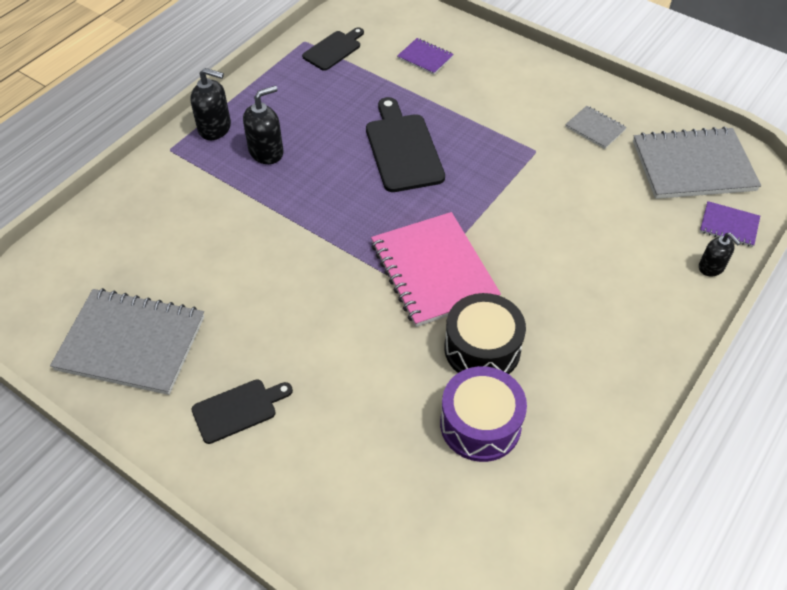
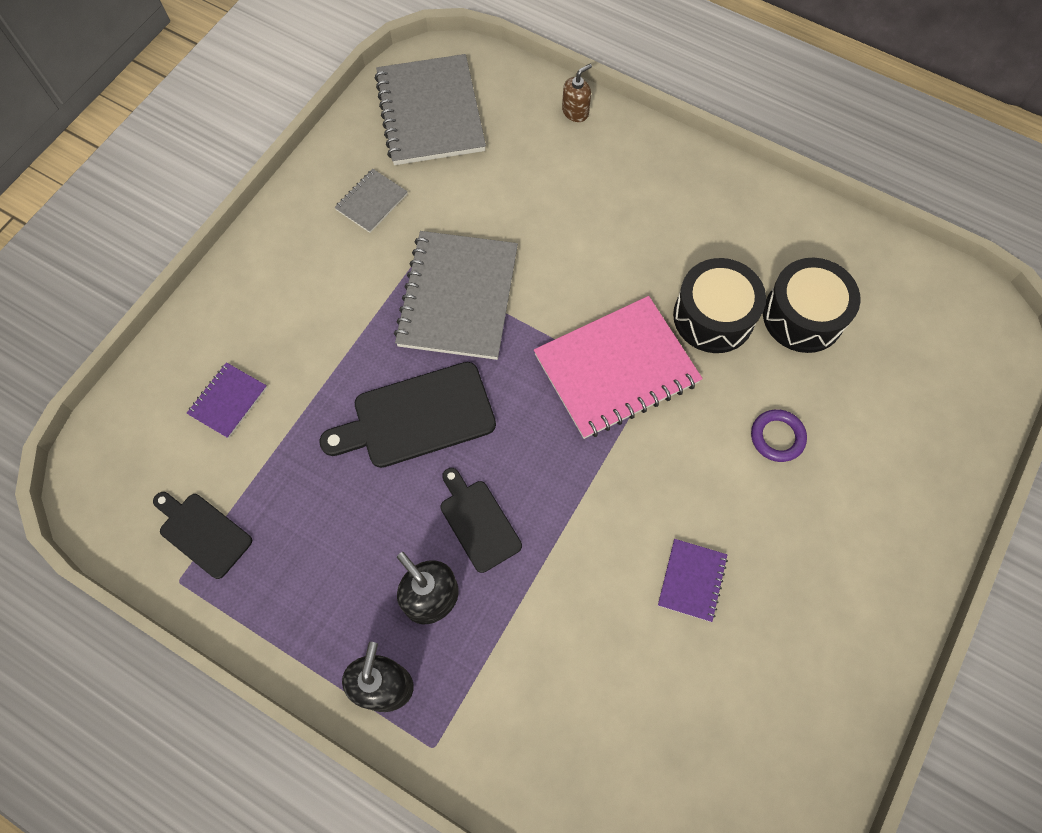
camera: 95 degrees left, 15 degrees up
(131, 343) = (780, 709): grey notebook -> grey notebook (457, 297)
(238, 409) = (841, 557): black cutting board -> black cutting board (478, 522)
(356, 380) = (777, 437): none -> purple ring
(480, 424) = (803, 316): purple drum -> black drum
(711, 267) = (575, 112): black soap dispenser -> brown soap dispenser
(729, 225) = (516, 91): purple notebook -> purple notebook (692, 580)

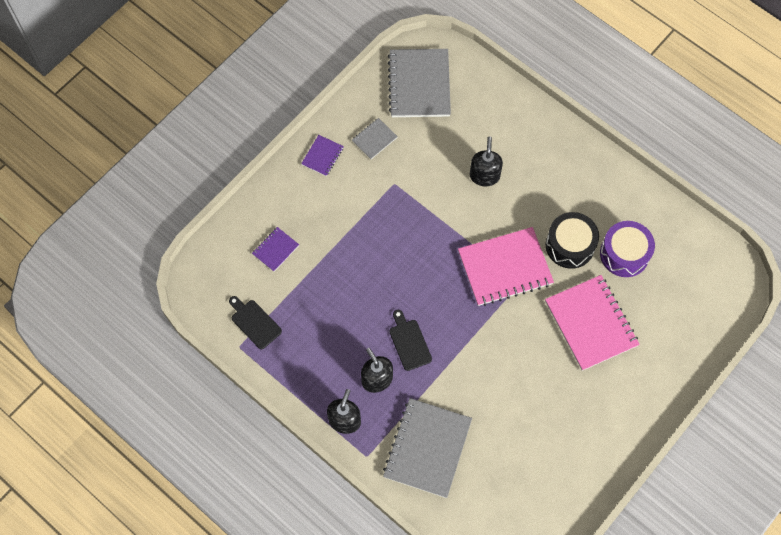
camera: 10 degrees right, 0 degrees up
(417, 417) = (383, 277): black cutting board -> none
(457, 297) = (418, 208): grey notebook -> grey notebook (427, 448)
(555, 230) = (484, 176): none -> black soap dispenser
(575, 112) = (511, 98): brown soap dispenser -> none
(692, 580) = (524, 395): purple notebook -> purple notebook (322, 156)
(777, 437) = (591, 323): purple ring -> pink notebook
(803, 316) = (624, 254): black drum -> purple drum

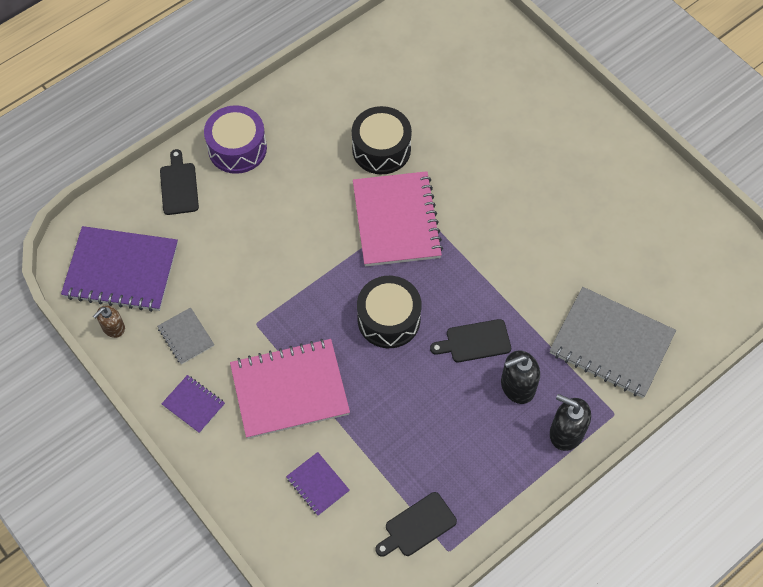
camera: 80 degrees left, 5 degrees down
(372, 91) = (113, 328): none -> brown soap dispenser
(416, 276) = (389, 319): none -> black drum
(419, 84) = (121, 271): grey notebook -> purple notebook
(484, 176) = (270, 220): black soap dispenser -> none
(500, 106) = (179, 186): none -> black cutting board
(591, 323) = (481, 147): pink notebook -> pink notebook (289, 389)
(624, 254) = (403, 99): purple drum -> purple drum (237, 148)

